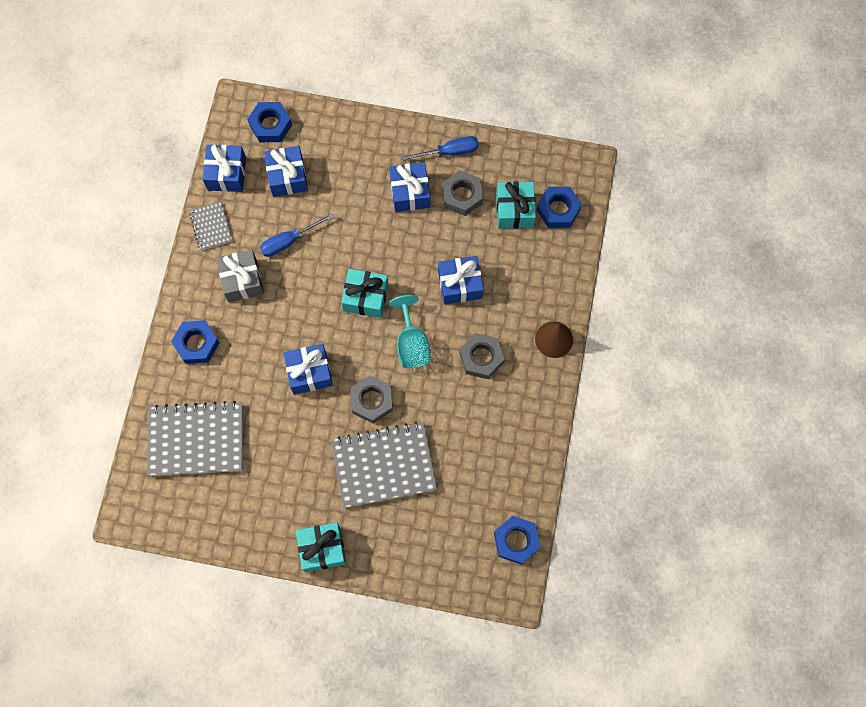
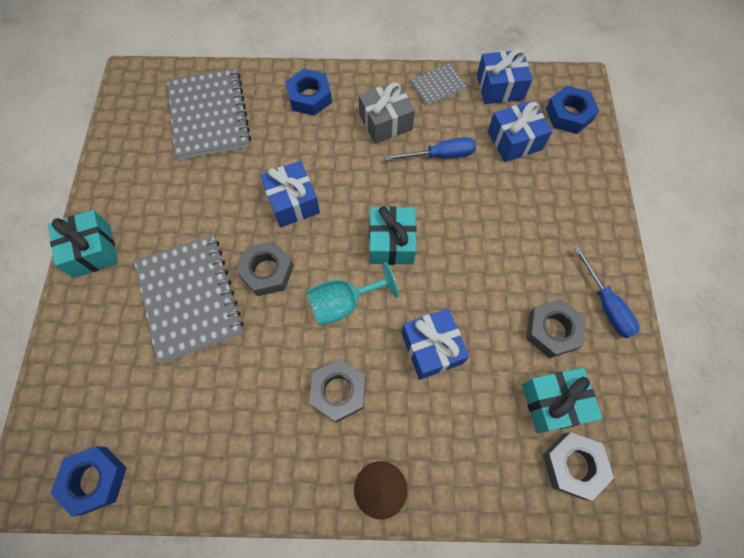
camera: 80 degrees right, 5 degrees down
(289, 241) = (440, 155): blue screwdriver -> blue screwdriver turned 120 degrees clockwise
(410, 192) = (536, 268): blue gift -> none
(558, 210) = (573, 465): blue nut -> grey nut

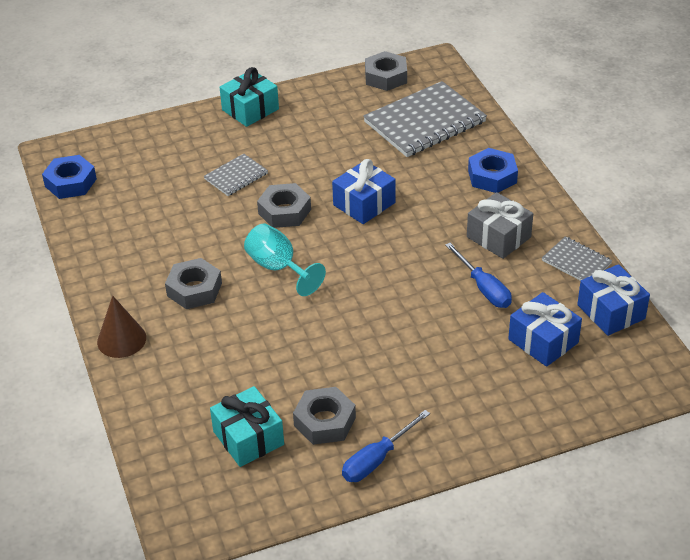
camera: 70 degrees right, 25 degrees down
(190, 298) = (236, 176): grey notebook -> grey notebook, size x0.50
(391, 243) = (358, 281): turquoise gift -> none
(431, 348) = (263, 338): blue gift -> none
(568, 114) = (614, 379): blue nut -> none
(573, 465) = (192, 465): grey nut -> grey nut (385, 77)

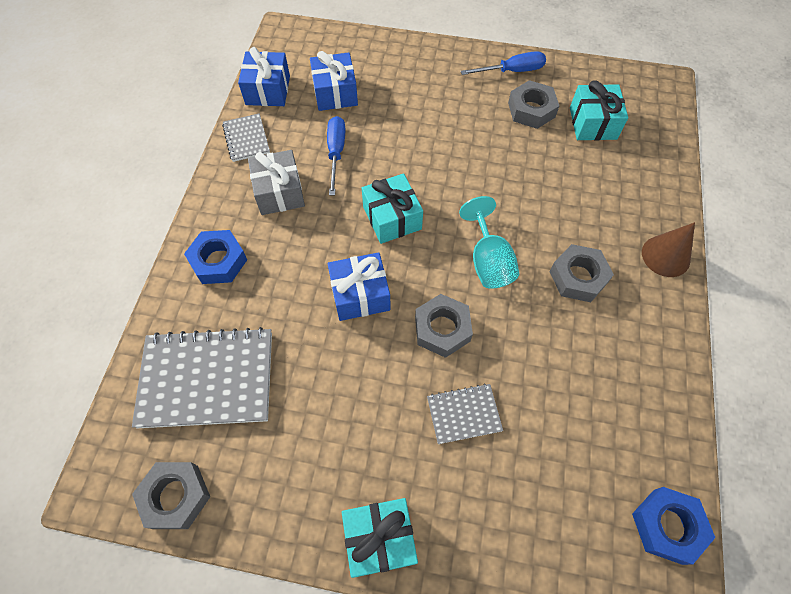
camera: 150 degrees left, 20 degrees up
(384, 262) = (392, 218): none -> turquoise gift

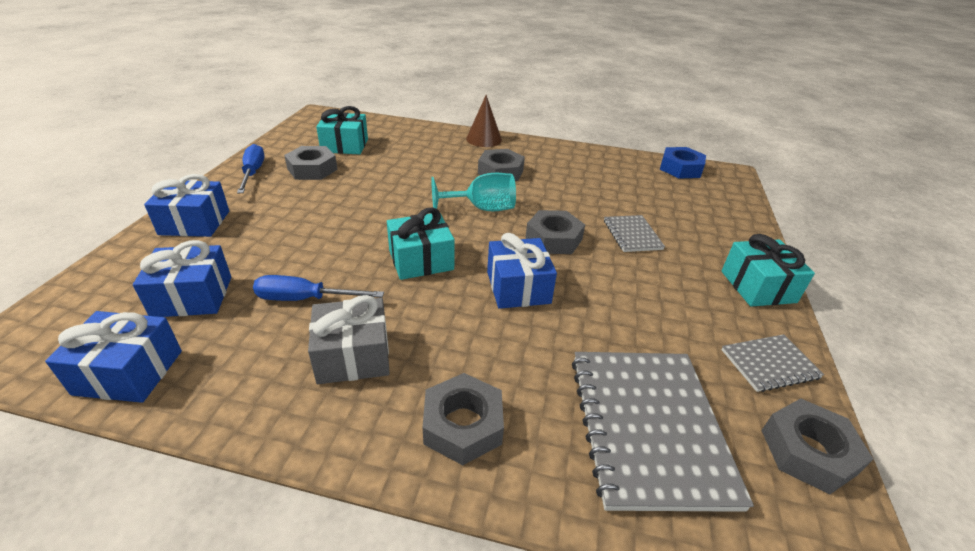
camera: 90 degrees left, 25 degrees down
(218, 261) = (462, 425): blue nut -> grey nut
(246, 139) = (226, 398): grey notebook -> grey notebook (769, 364)
(423, 63) = (194, 223): none -> blue gift

